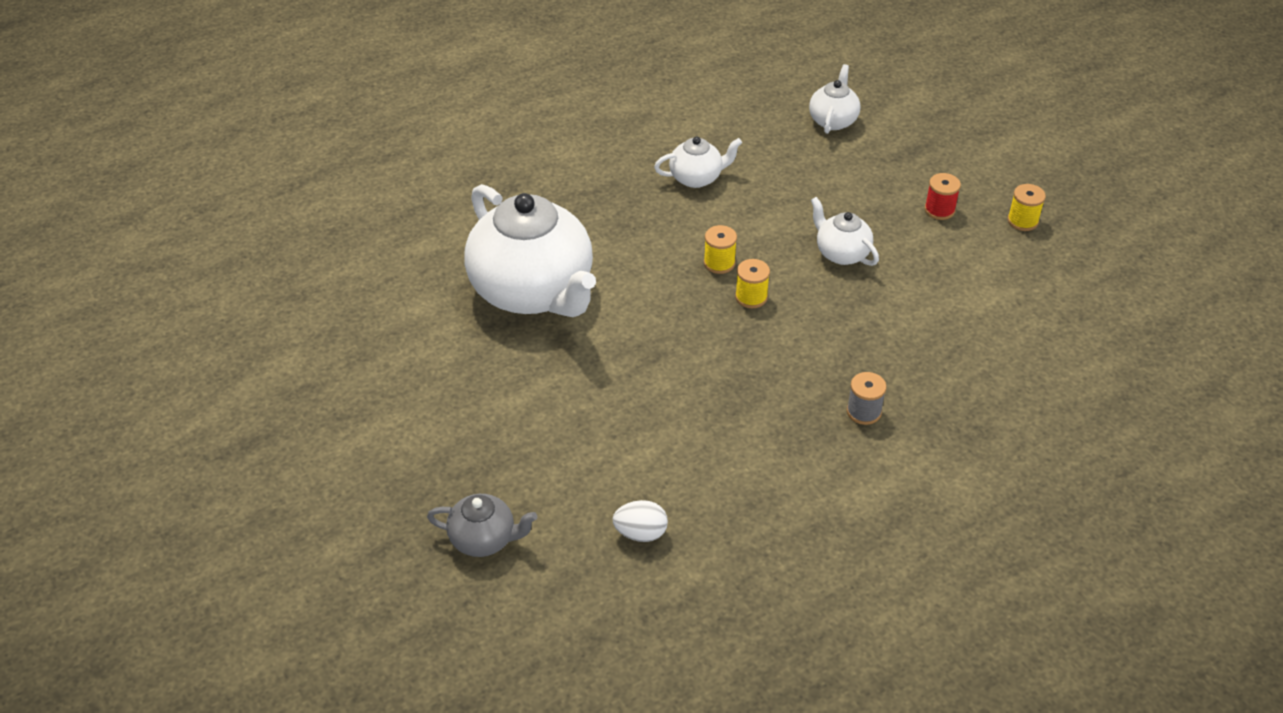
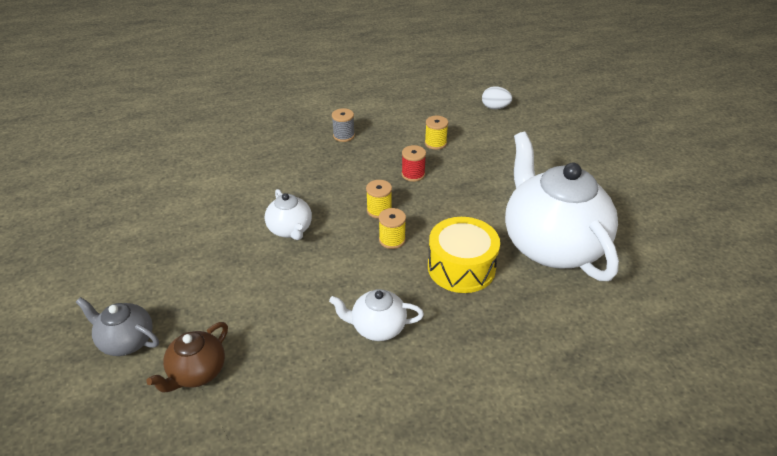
camera: 165 degrees left, 5 degrees down
(484, 539) = (582, 117): grey teapot -> grey teapot (126, 341)
(631, 247) = (461, 267): none -> yellow drum
(833, 120) = (197, 372): white teapot -> brown teapot
(939, 210) = (183, 250): red spool -> red spool (413, 174)
(1022, 221) = (129, 228): yellow spool -> yellow spool (435, 143)

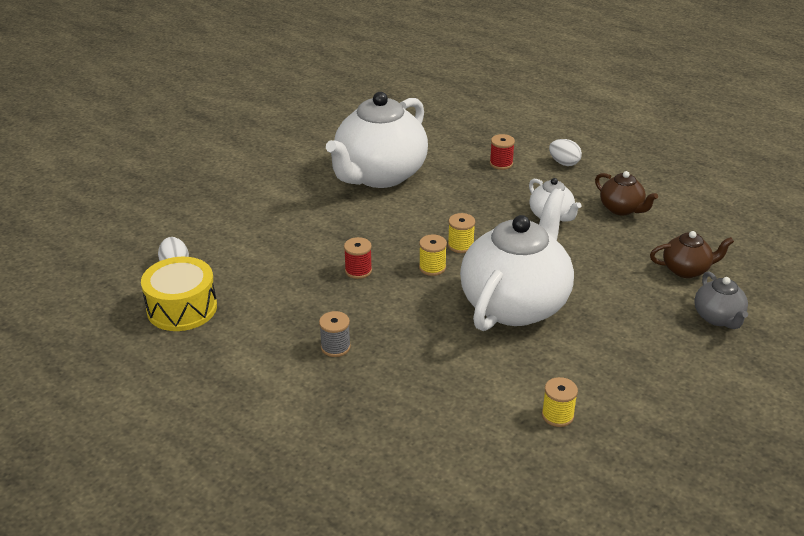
camera: 125 degrees left, 5 degrees down
(290, 230) = (515, 304): white teapot -> white teapot, size x2.20
(334, 398) = (622, 209): none -> brown teapot
(435, 143) = (288, 278): yellow spool -> yellow spool (557, 415)
(461, 267) = (451, 204): yellow drum -> yellow drum (182, 308)
(470, 413) = (564, 163): none -> white egg
(511, 350) = (501, 163): none -> red spool

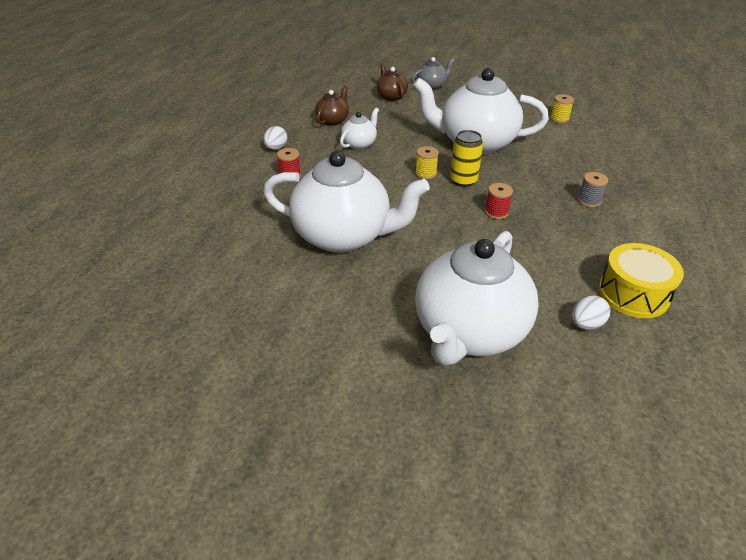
camera: 110 degrees left, 5 degrees up
(217, 206) = (469, 332): none -> white teapot
(432, 268) = (463, 180): yellow spool -> yellow can

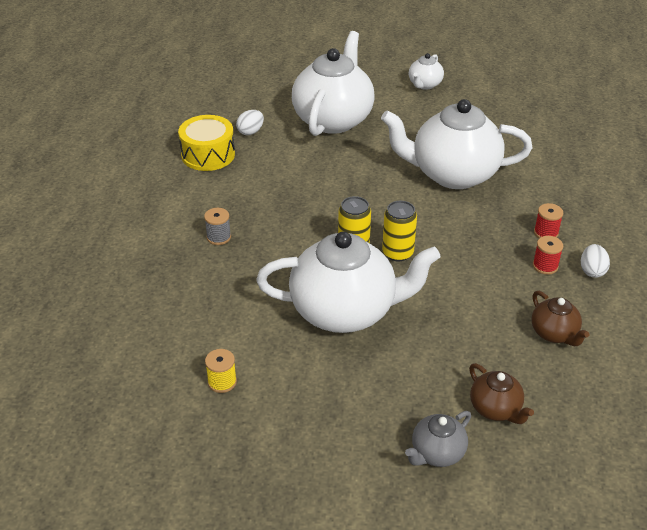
camera: 170 degrees right, 0 degrees up
(333, 120) = (554, 334): brown teapot -> brown teapot turned 45 degrees counterclockwise
(359, 144) = (494, 291): white teapot -> white teapot (424, 85)
(425, 174) = (397, 253): yellow spool -> yellow can
(496, 212) = (316, 213): red spool -> red spool (545, 266)

